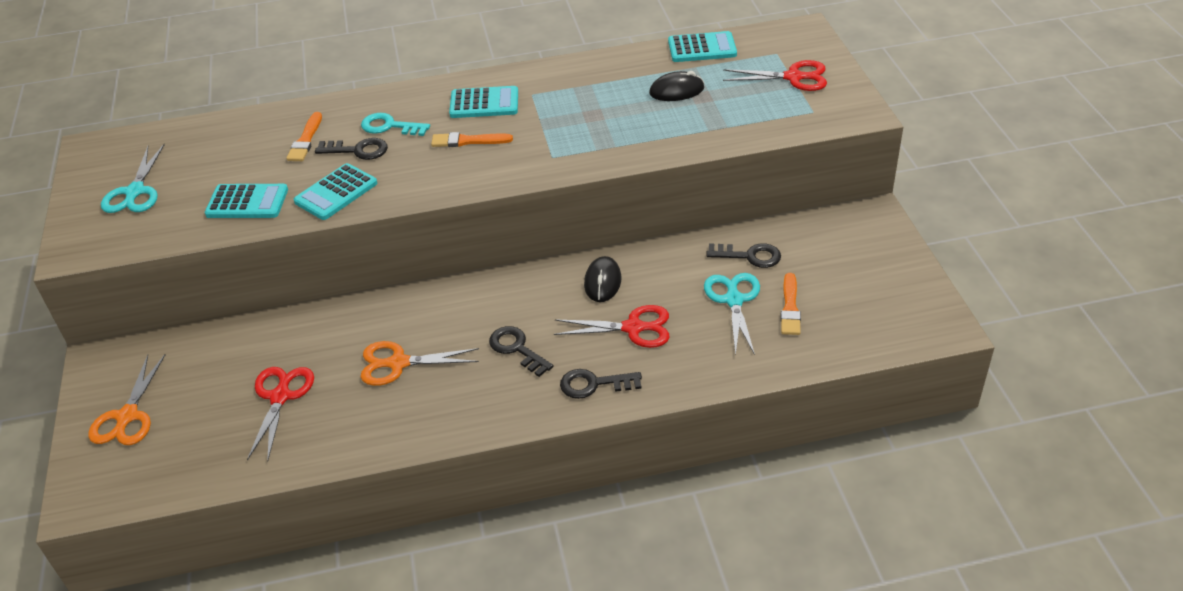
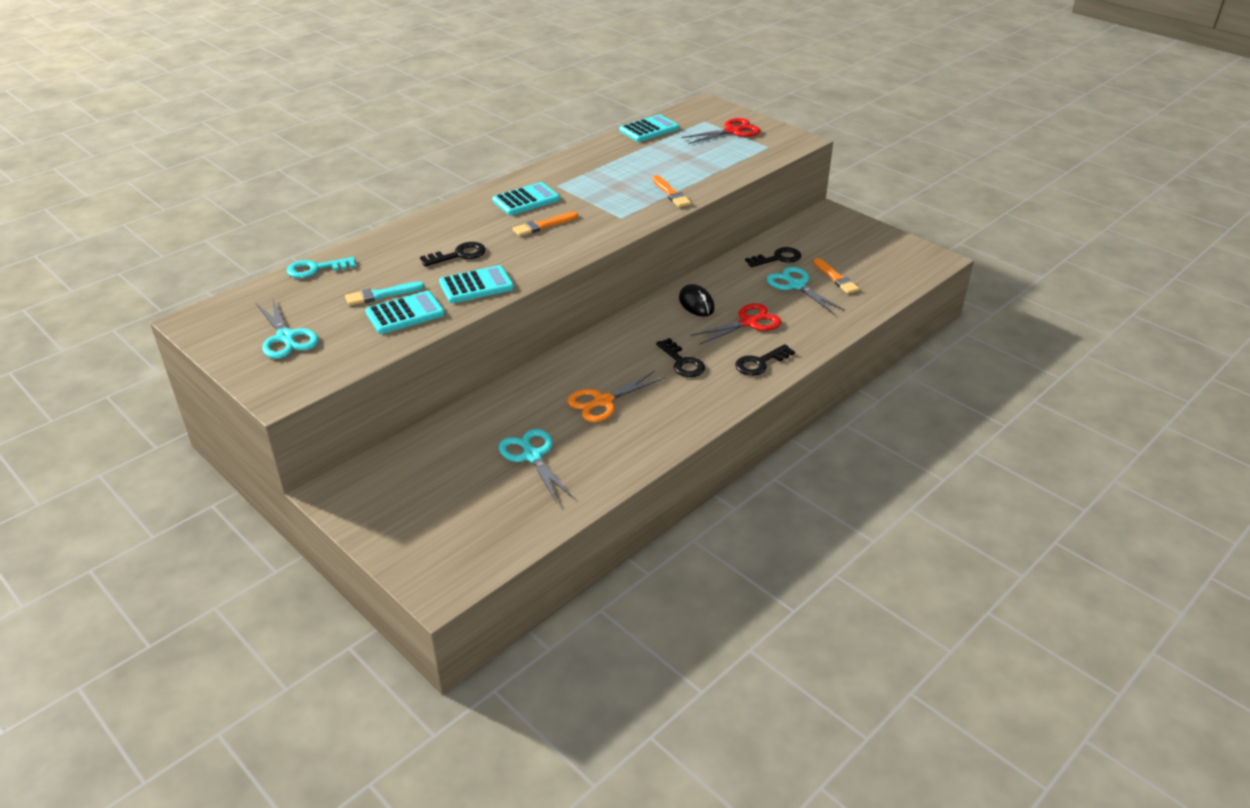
camera: 35 degrees left, 5 degrees down
(127, 417) = (411, 519): orange scissors -> none
(250, 173) = (381, 295): none -> turquoise brush
(280, 396) = (532, 456): red scissors -> turquoise scissors
(305, 140) = (403, 261): orange brush -> orange brush (671, 193)
(336, 193) = (476, 285): turquoise calculator -> turquoise calculator turned 120 degrees counterclockwise
(390, 126) = (466, 233): turquoise key -> turquoise key (316, 269)
(517, 349) = (682, 362): black key -> black key turned 135 degrees counterclockwise
(676, 91) = (662, 157): black mouse -> none

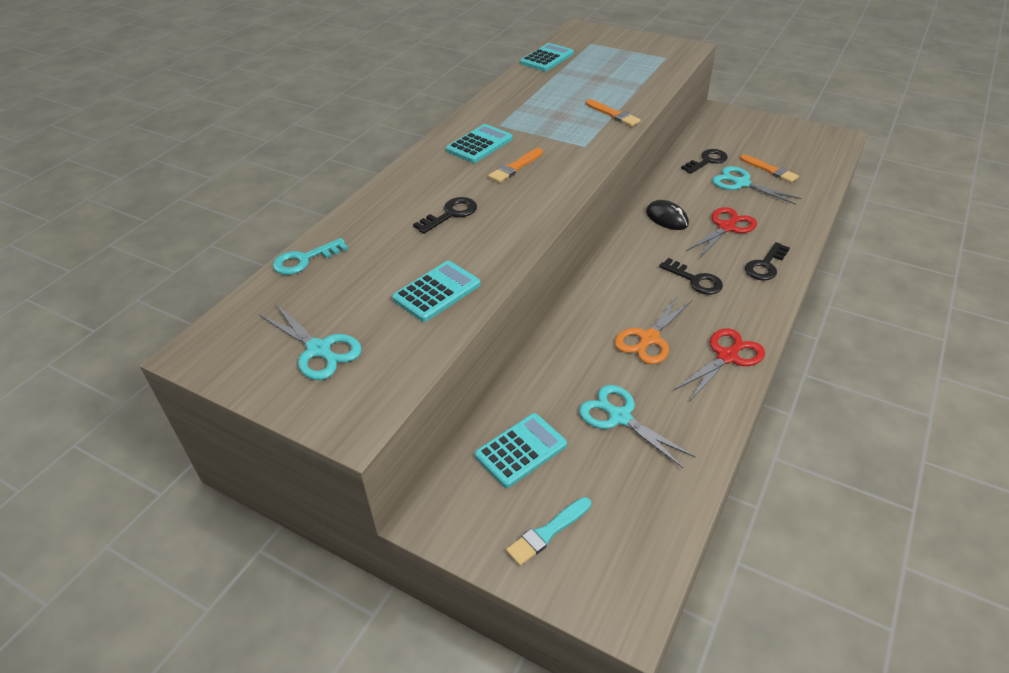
camera: 15 degrees left, 5 degrees up
(381, 295) = (397, 275): turquoise brush -> turquoise brush (547, 532)
(476, 285) = (492, 244): turquoise calculator -> turquoise calculator (521, 450)
(732, 131) = (623, 48): red scissors -> red scissors (727, 356)

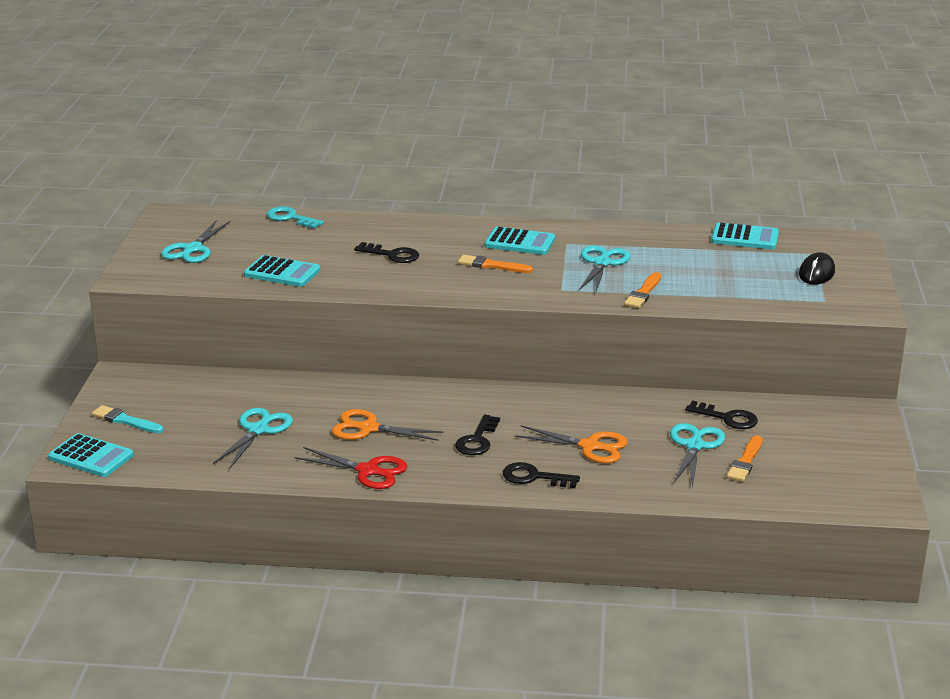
camera: 65 degrees right, 15 degrees down
(521, 450) = (199, 395): turquoise calculator -> turquoise calculator (91, 456)
(548, 118) = (602, 263): none -> turquoise scissors
(666, 218) = (578, 409): black mouse -> black mouse (816, 273)
(726, 227) = (590, 446): red scissors -> orange scissors

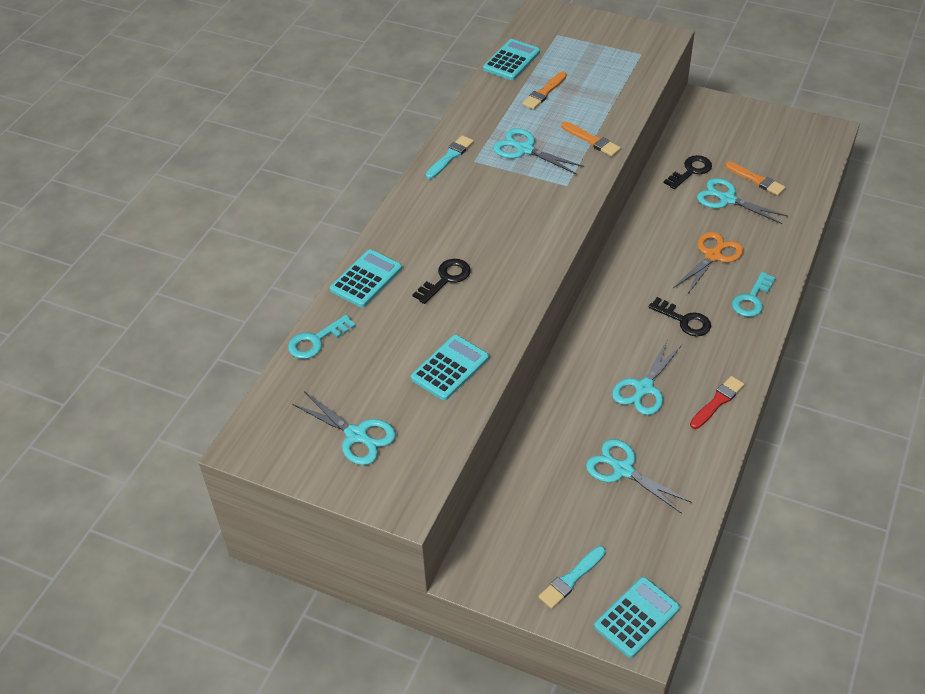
camera: 70 degrees left, 20 degrees up
(368, 428) = (643, 388): orange scissors -> turquoise scissors
(368, 471) = (717, 402): red scissors -> red brush
(492, 265) = (500, 217): orange brush -> orange brush (544, 92)
(520, 242) = (458, 188): turquoise calculator -> turquoise calculator (366, 279)
(534, 477) = (752, 299): black key -> turquoise key
(564, 232) = (450, 157): none -> turquoise brush
(816, 273) = (592, 44): black mouse -> none

